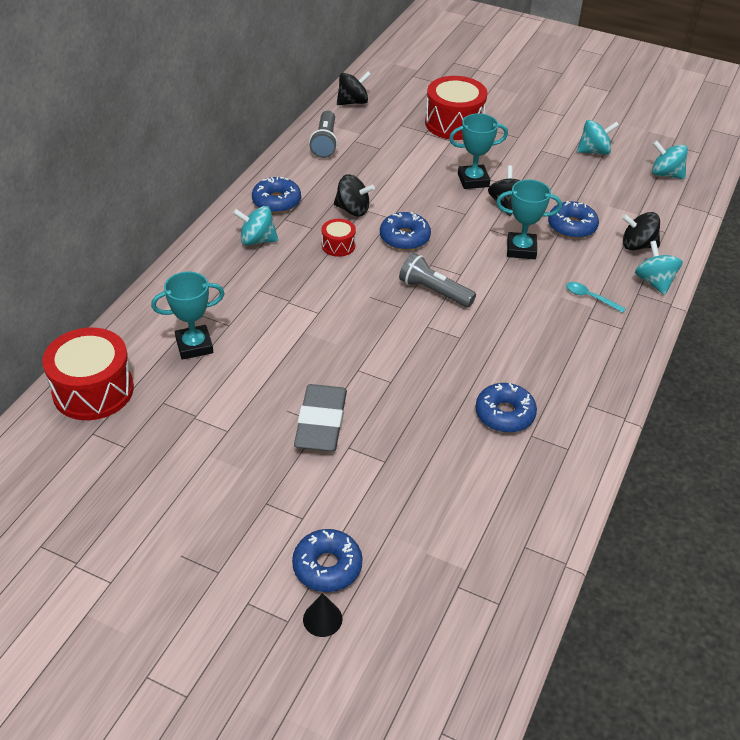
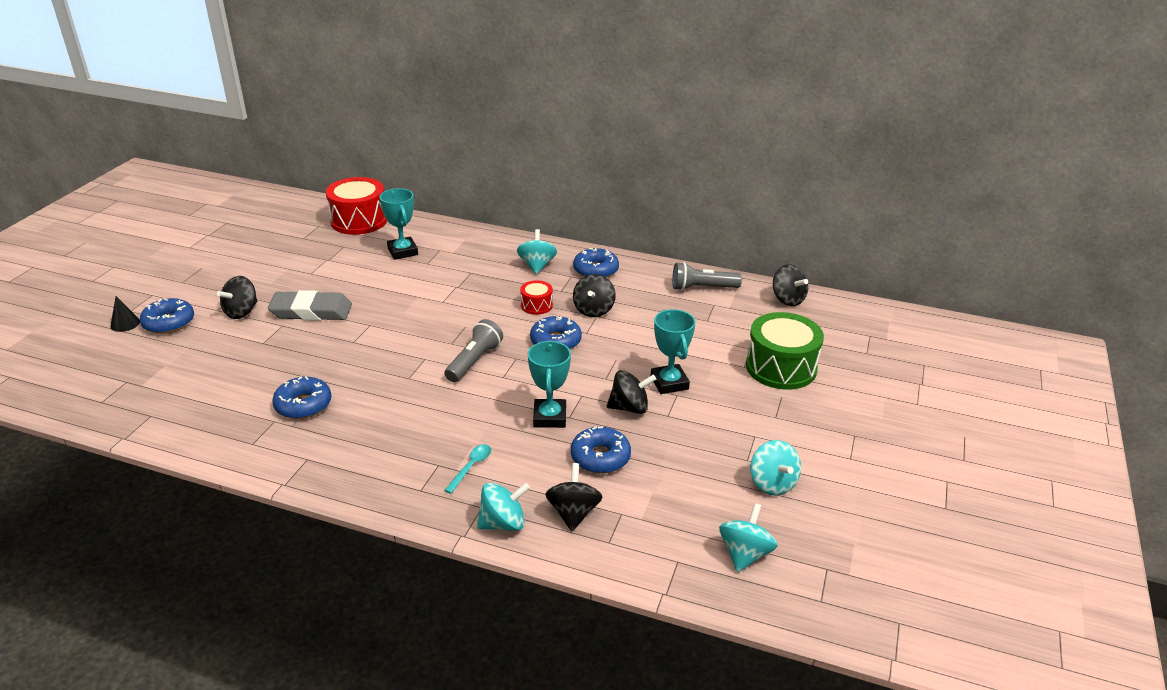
camera: 85 degrees right, 10 degrees down
(312, 491) = (241, 312): none -> black spinning top
(454, 123) = (781, 367): red drum -> green drum

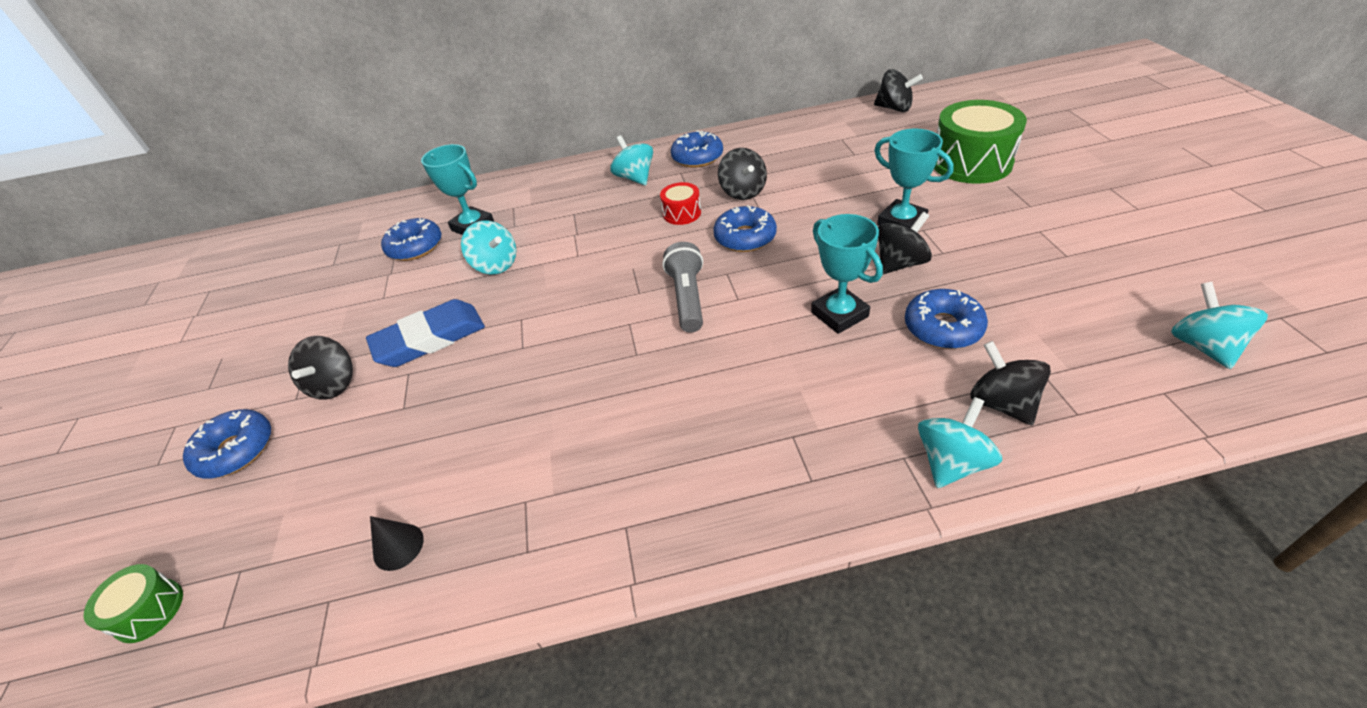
camera: 25 degrees left, 10 degrees up
(79, 378) = (149, 610): none -> green drum
(125, 323) = (164, 486): black cone -> black cone (398, 546)
(303, 405) = (542, 457): blue donut -> blue donut (415, 247)
(311, 311) = (430, 338): grey eraser -> blue eraser
(359, 221) = (385, 218): red drum -> none
(471, 467) = (832, 416): turquoise spoon -> none
(702, 288) = (813, 130): grey flashlight -> none
(772, 483) = (1119, 265): turquoise spinning top -> turquoise spinning top (496, 265)

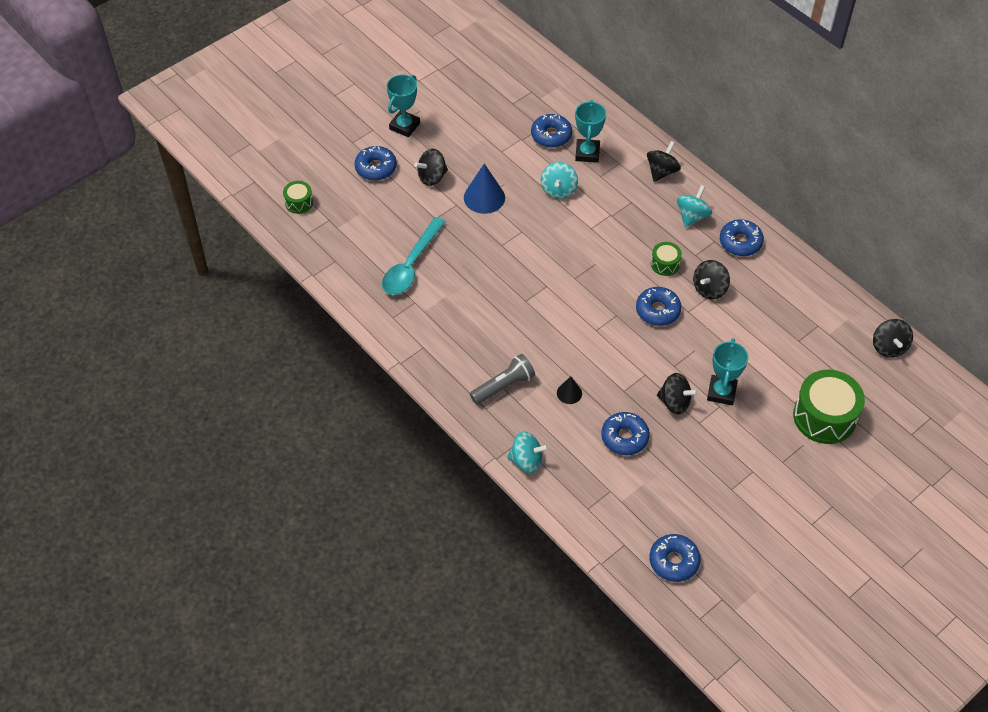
camera: 55 degrees right, 10 degrees up
(398, 546) = (369, 269): black cone -> black cone (569, 393)
(430, 338) = (484, 197): blue eraser -> blue cone
(451, 475) = (411, 265): none -> turquoise spoon
(682, 213) = (665, 264): red drum -> green drum
(687, 298) = (583, 304): grey flashlight -> grey flashlight (504, 386)
(839, 314) = (609, 385): turquoise trophy -> turquoise trophy (404, 126)
(1001, 403) = (578, 475): black spinning top -> black spinning top (662, 171)
(1203, 346) = (674, 561): turquoise spinning top -> blue donut

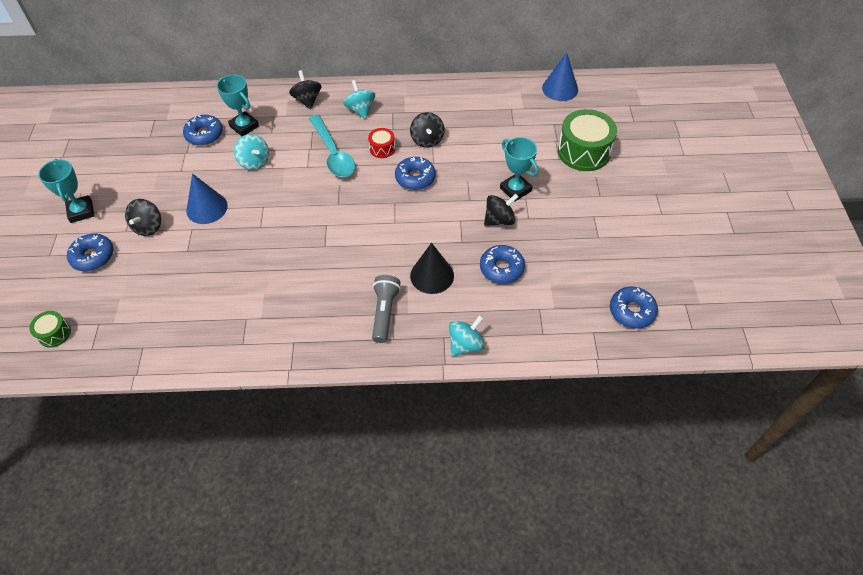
camera: 50 degrees left, 0 degrees up
(411, 265) = (209, 296): turquoise spoon -> turquoise spoon (333, 153)
(569, 393) = (432, 275): black cone -> black cone, size x1.79
(665, 264) = (382, 148): green drum -> red drum
(740, 242) = (408, 101): blue donut -> none
(888, 347) = (560, 89): black spinning top -> blue cone

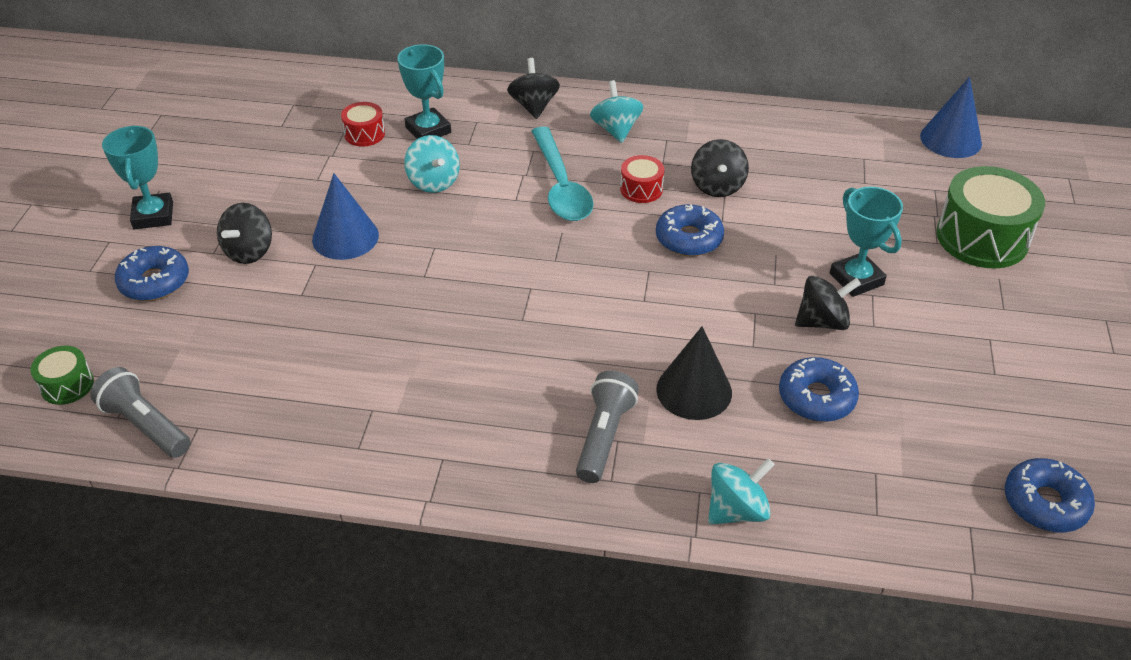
camera: 10 degrees right, 10 degrees down
(110, 351) = (145, 425): none -> grey flashlight
(204, 135) = (364, 134): blue donut -> red drum

